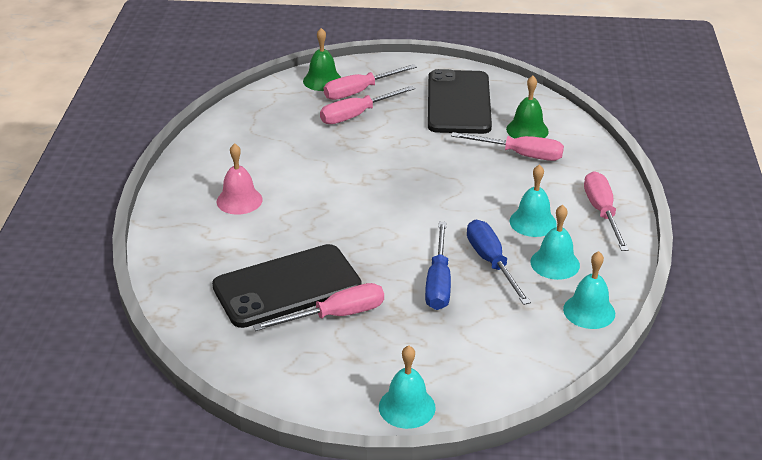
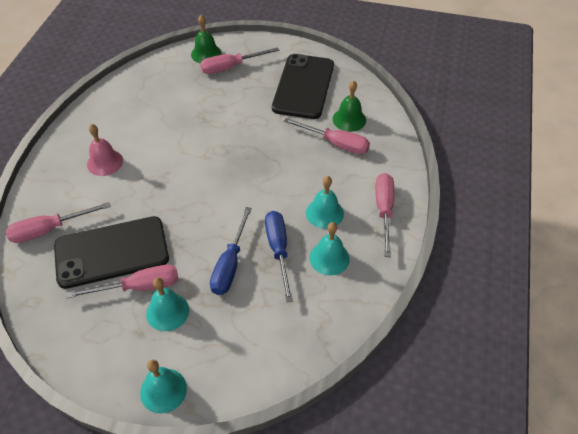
camera: 10 degrees right, 15 degrees up
(357, 115) = (221, 90): pink screwdriver -> pink screwdriver (49, 229)
(589, 311) = (342, 312): turquoise bell -> turquoise bell (167, 311)

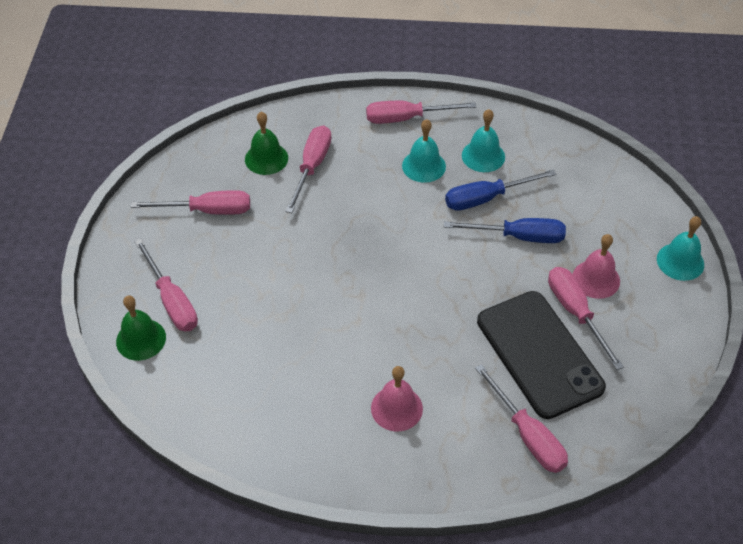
camera: 100 degrees left, 0 degrees up
(167, 311) = (596, 279): turquoise bell -> pink bell
(303, 86) = (207, 211): black phone -> pink screwdriver

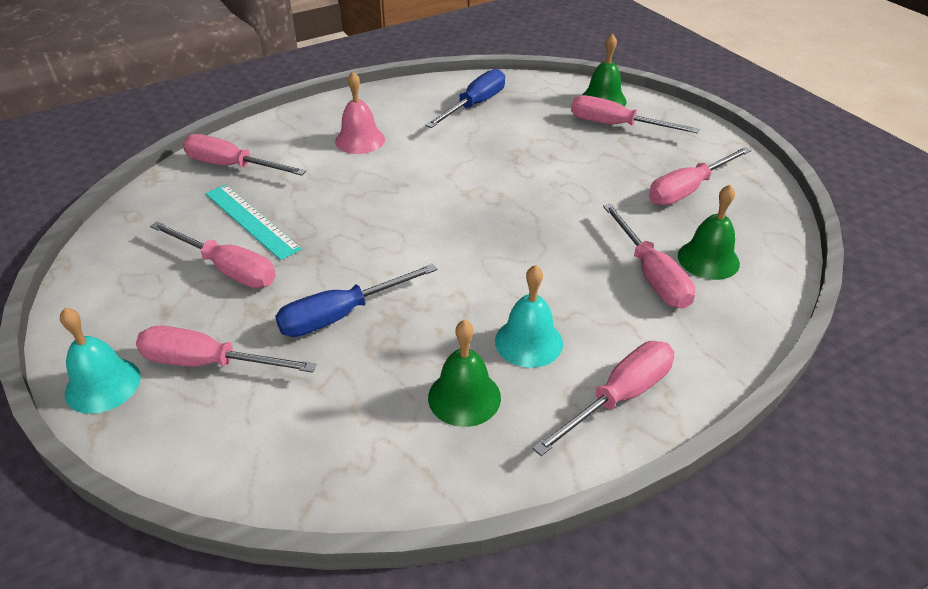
camera: 145 degrees right, 10 degrees down
(483, 156) = (464, 397): turquoise bell -> green bell
(486, 198) = (415, 341): blue screwdriver -> blue screwdriver (475, 105)
(539, 354) = (251, 220): black phone -> turquoise ruler
(596, 279) = (217, 312): pink bell -> none
(614, 245) = (208, 363): none -> pink screwdriver

